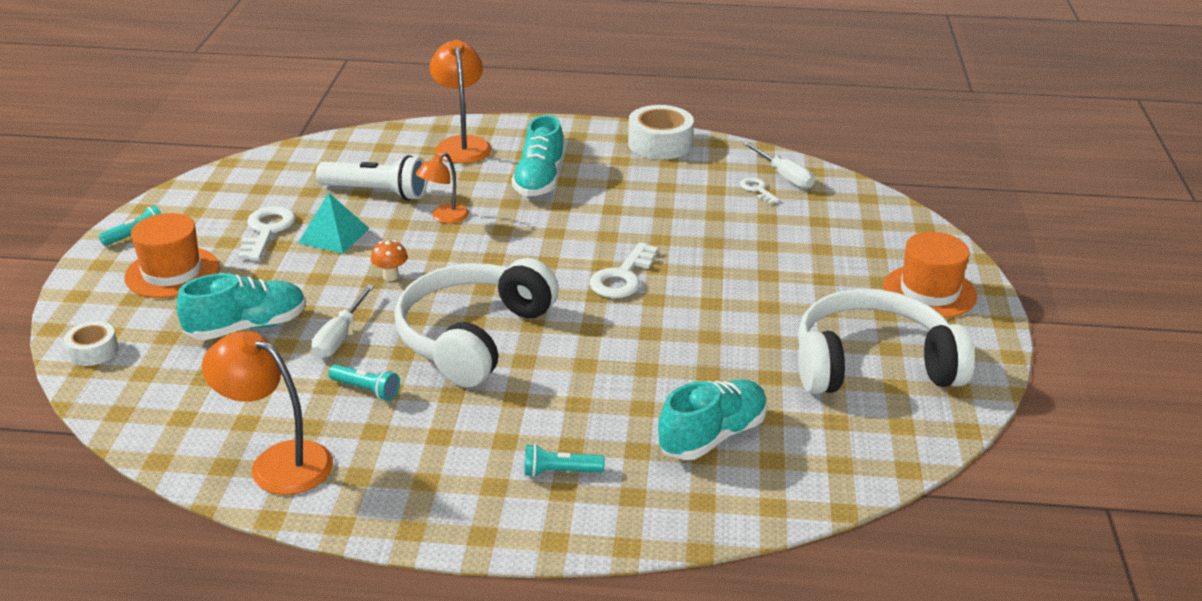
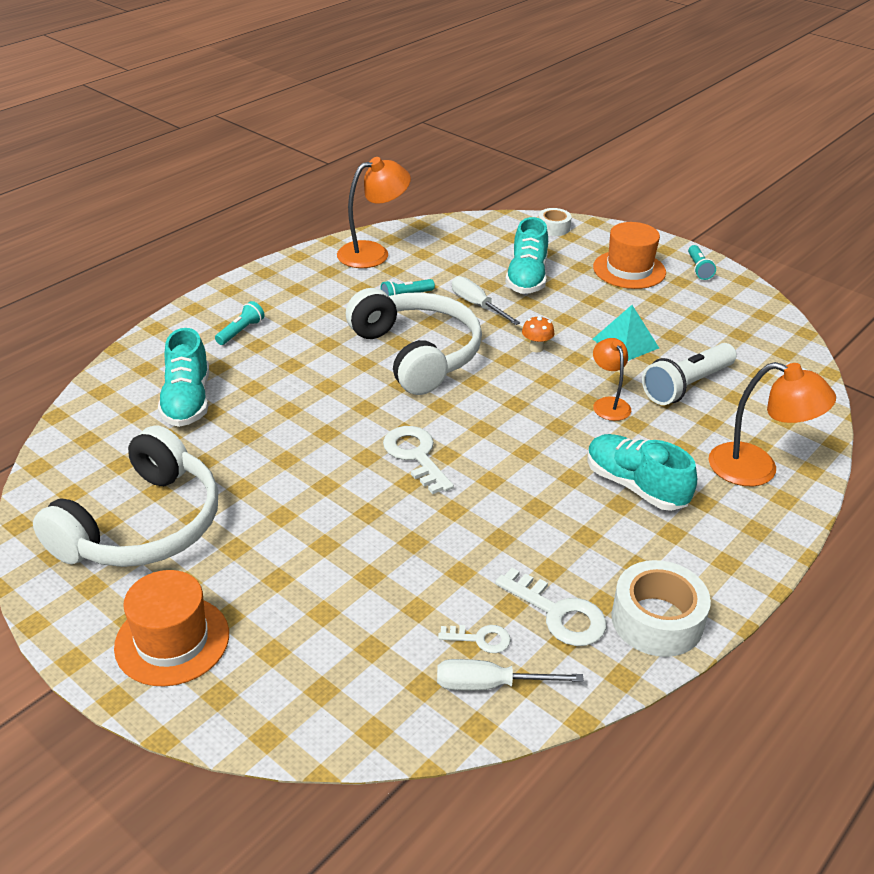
camera: 125 degrees right, 5 degrees up
(266, 231) = (660, 318): white key -> white key (558, 613)

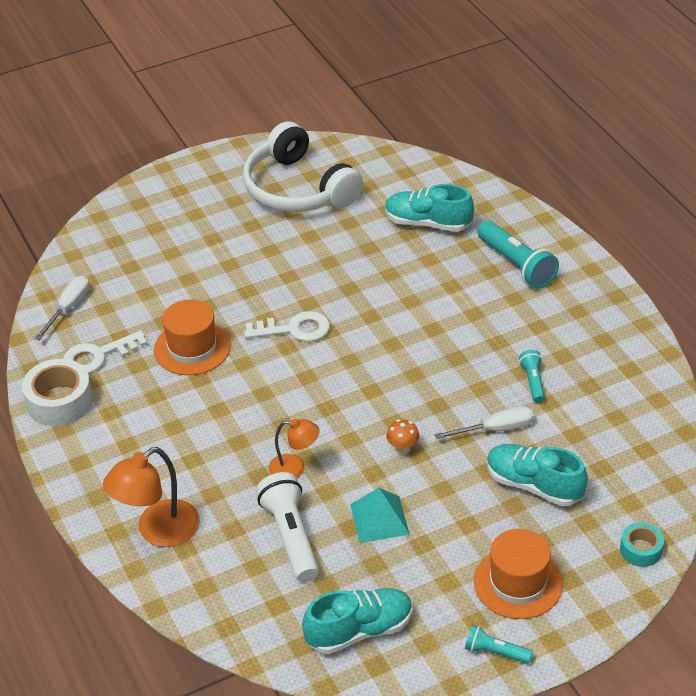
camera: 115 degrees right, 5 degrees up
(172, 640) = (190, 190): orange hat -> orange hat (192, 348)
(241, 331) = (516, 265): turquoise flashlight -> turquoise flashlight, size x1.85
(373, 253) = (630, 379): orange lamp -> none
(417, 353) = (432, 365): white headphones -> none
(480, 639) = (104, 314): white key -> none
(553, 228) = (641, 550): white tape -> turquoise tape
(635, 486) = (186, 443): turquoise shoe -> turquoise shoe (359, 631)

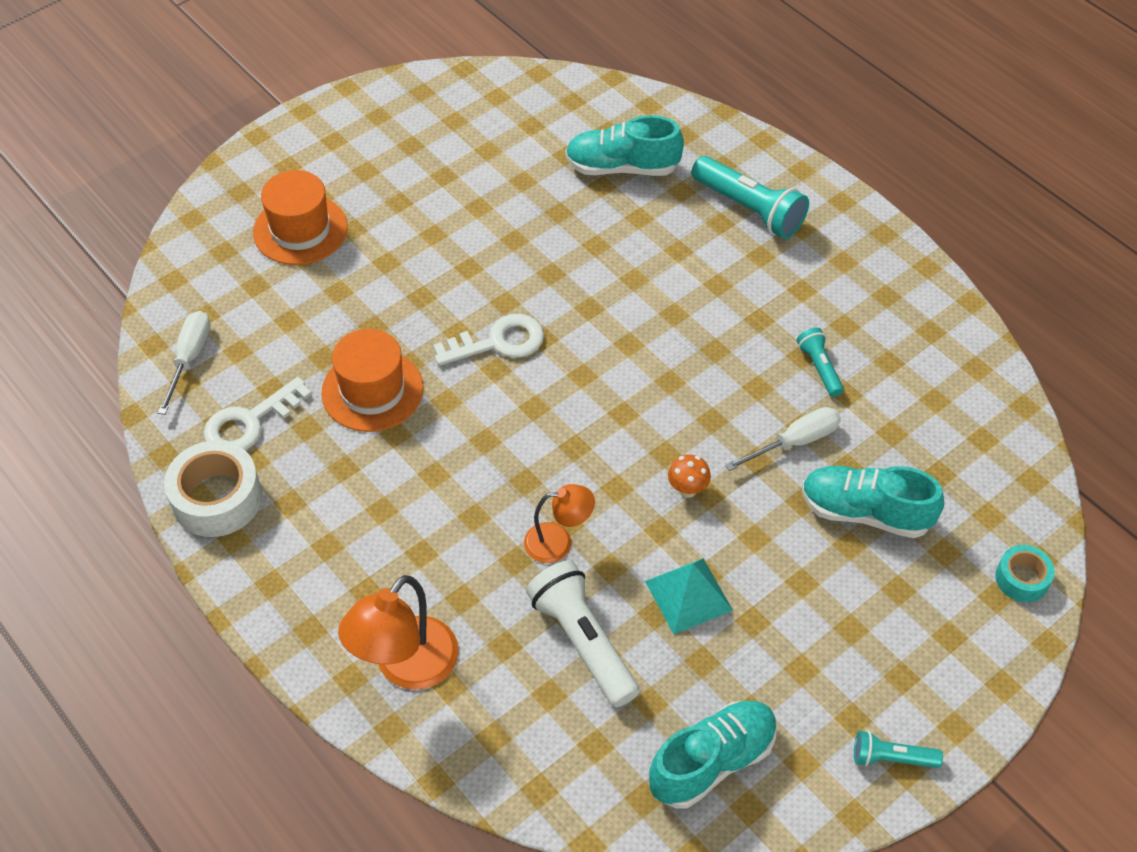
camera: 15 degrees left, 10 degrees up
(298, 189) = (443, 142): white headphones -> none
(518, 583) = (888, 653): orange hat -> orange hat (300, 230)

